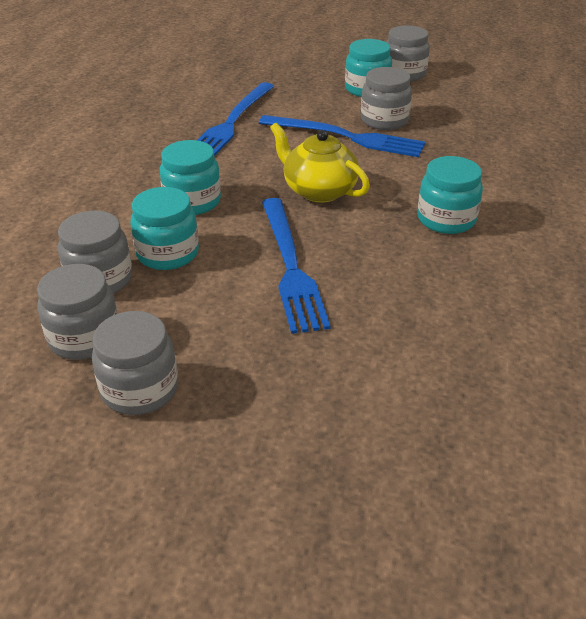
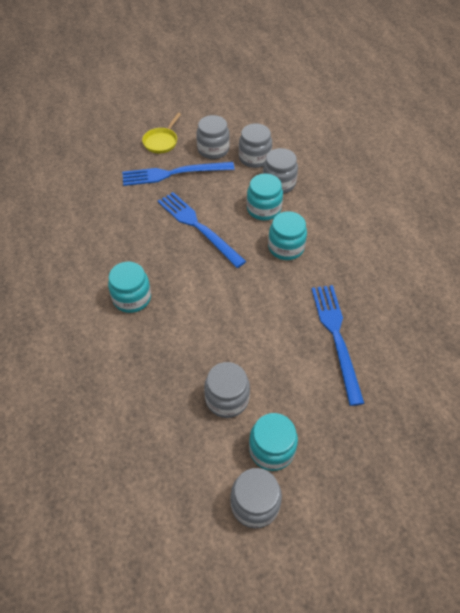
camera: 150 degrees right, 15 degrees up
(229, 461) = (161, 141): none -> yellow pan
(318, 190) = (222, 290): yellow teapot -> none
(346, 137) = (242, 359): blue fork -> blue fork (173, 173)

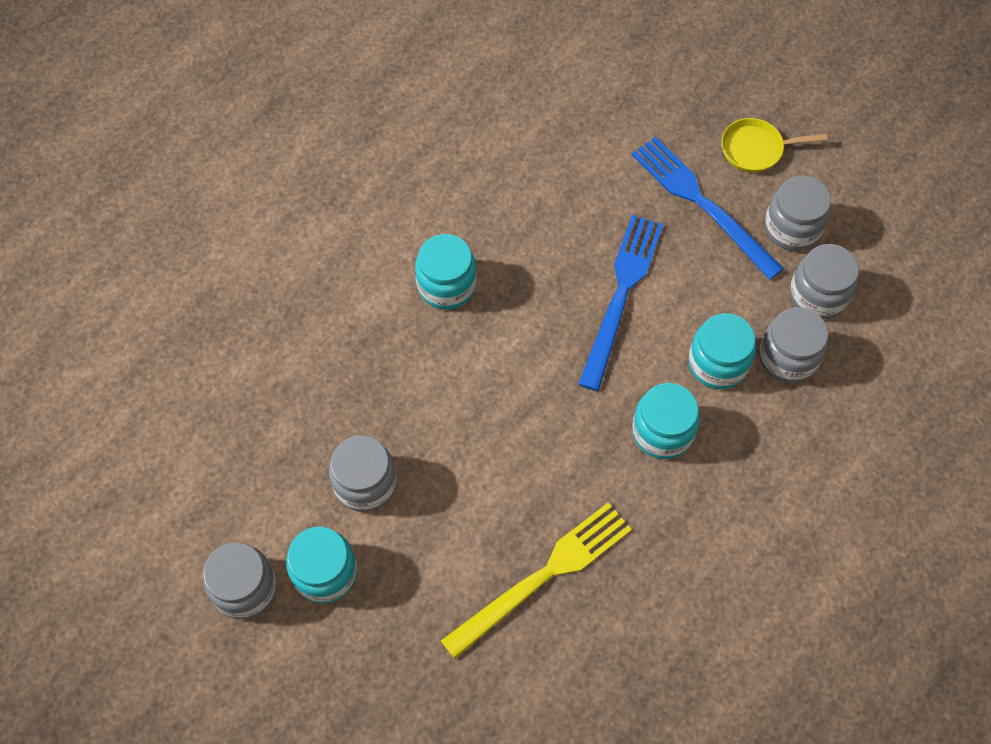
camera: 60 degrees right, 10 degrees up
(336, 337) = (543, 576): blue fork -> yellow fork

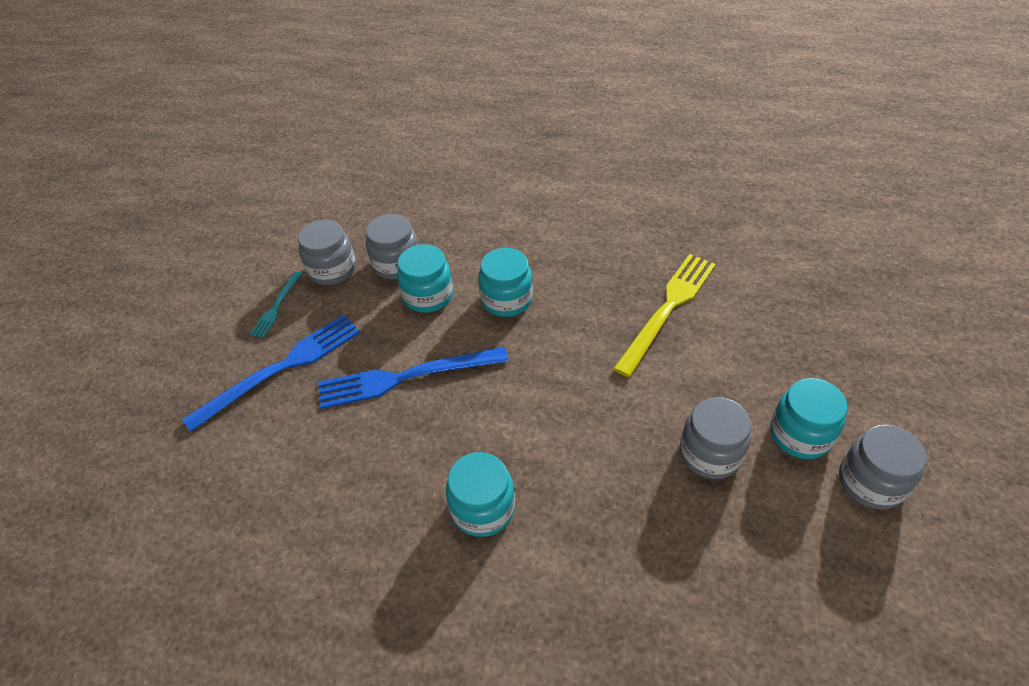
camera: 120 degrees left, 15 degrees down
(543, 576) = (667, 309): yellow fork -> yellow fork turned 105 degrees clockwise
(702, 203) = (281, 368): blue fork -> blue fork turned 150 degrees counterclockwise
(756, 149) = (203, 359): yellow pan -> none
(792, 228) = (276, 306): grey jar -> turquoise fork

